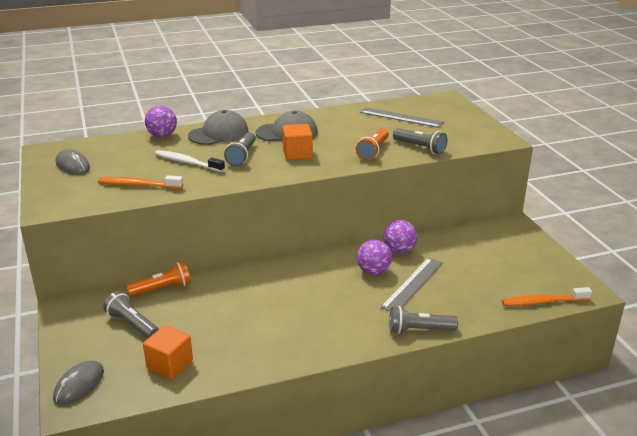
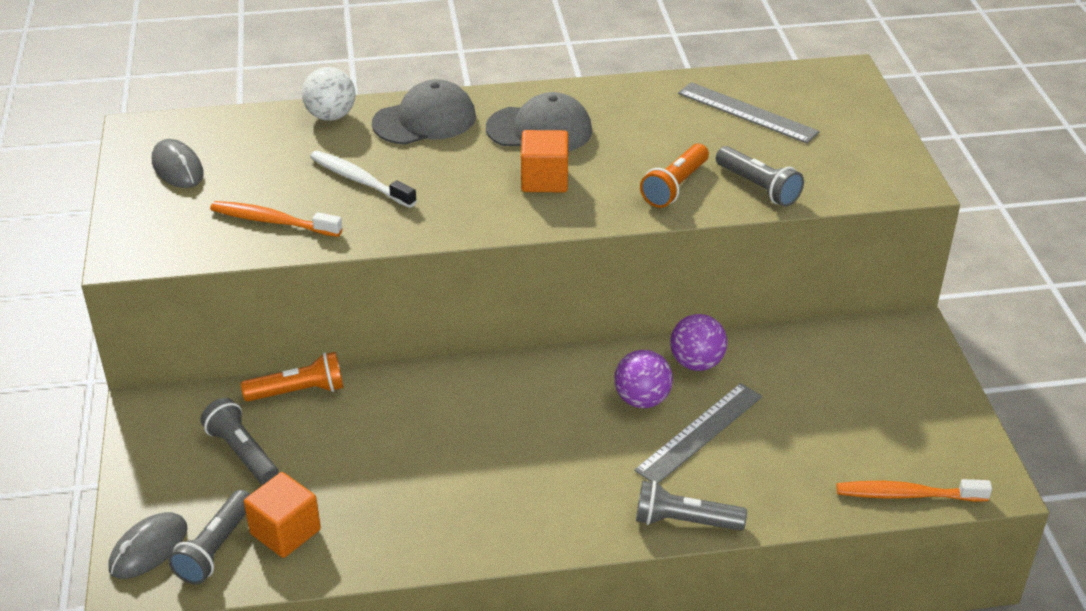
camera: 10 degrees right, 10 degrees up
(162, 136) = (331, 116): purple ball -> white ball
(242, 156) = (452, 175): grey flashlight -> grey flashlight (215, 548)

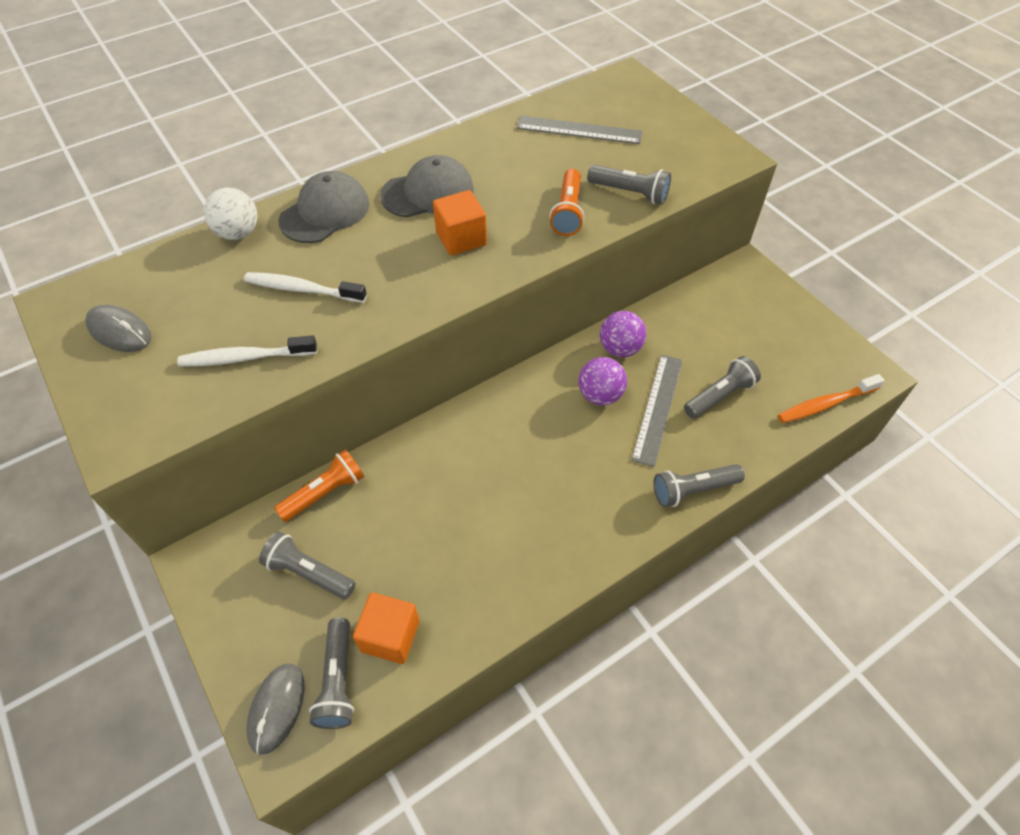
camera: 25 degrees left, 15 degrees up
(272, 221) = (245, 358): orange toothbrush -> white toothbrush
(781, 445) = (719, 396): none -> grey flashlight

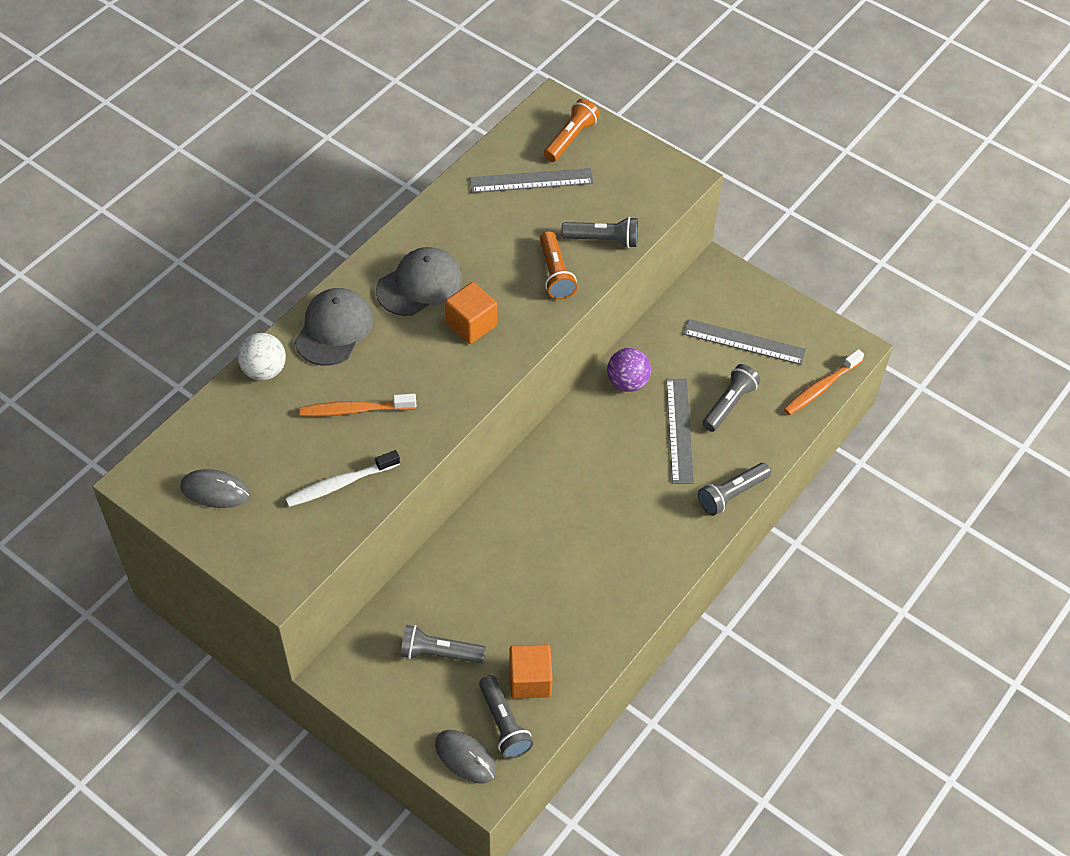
camera: 20 degrees left, 0 degrees up
(277, 708) = (465, 758): grey mouse -> grey mouse turned 45 degrees counterclockwise
(302, 289) = (354, 410): white toothbrush -> orange toothbrush
(325, 493) = (419, 585): orange flashlight -> orange flashlight (570, 139)
(600, 395) = (625, 432): purple ball -> none
(754, 339) = (744, 342): none -> grey ruler

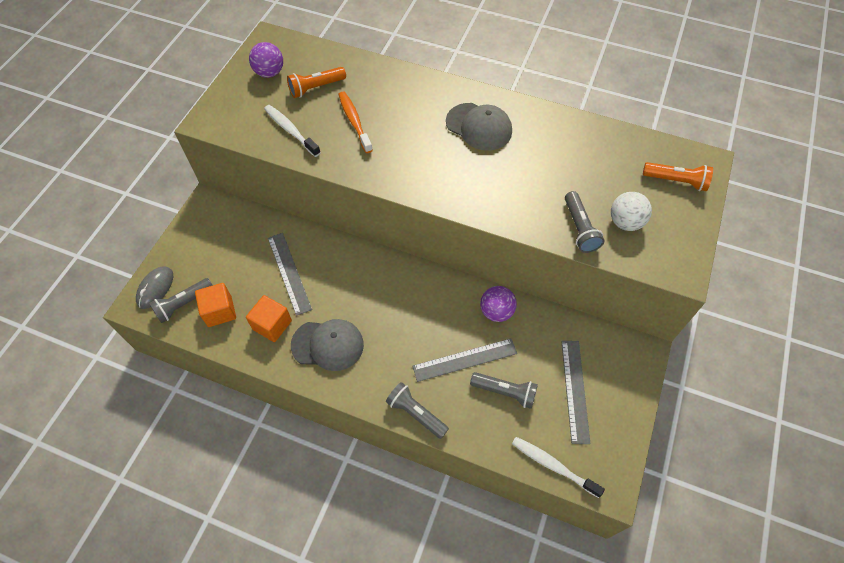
camera: 75 degrees right, 5 degrees up
(215, 491) = (269, 73): grey mouse -> purple ball
(264, 370) = (371, 68): white ball -> white ball (625, 222)
(334, 329) = (419, 92): grey cap -> grey cap (328, 345)
(439, 653) = (231, 253): grey flashlight -> none
(471, 324) = (455, 165): orange cube -> orange cube (272, 325)
(531, 181) = (615, 167): grey ruler -> grey ruler (289, 273)
(555, 273) = (528, 205): orange flashlight -> orange flashlight (316, 88)
(820, 388) = (553, 465): orange toothbrush -> white toothbrush

